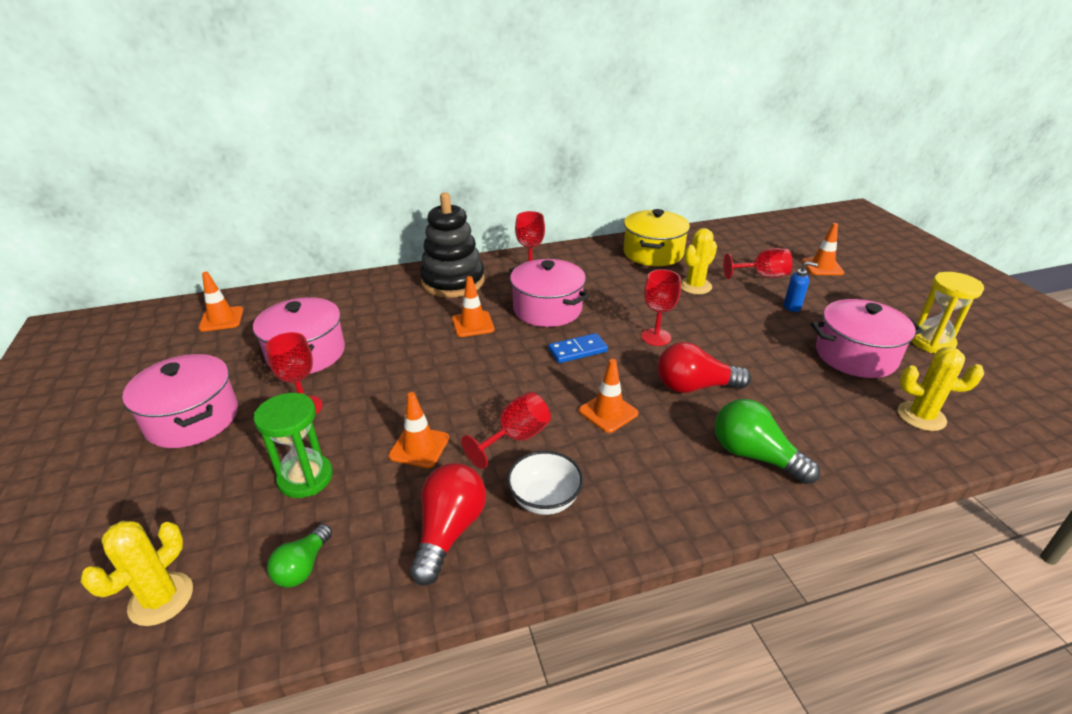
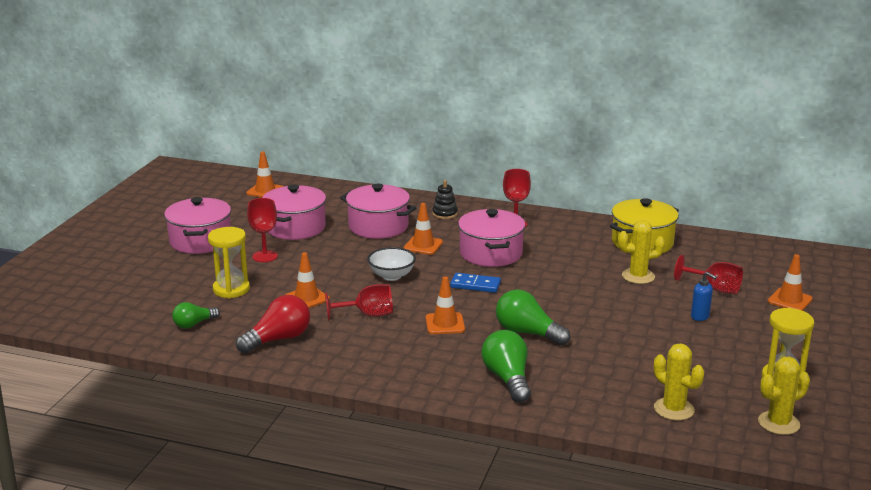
camera: 35 degrees right, 10 degrees down
(161, 599) = (123, 311): yellow cactus -> yellow cactus (778, 423)
(305, 478) = (231, 289): green hourglass -> yellow hourglass
(453, 282) = (445, 214): black stacking toy -> black stacking toy, size x0.44
(545, 499) = (346, 347): white bowl -> white bowl (391, 276)
(656, 337) = (547, 297): red goblet -> none
(694, 386) = (527, 333): red light bulb -> green light bulb
(855, 356) = (693, 362): pink pot -> pink pot (378, 226)

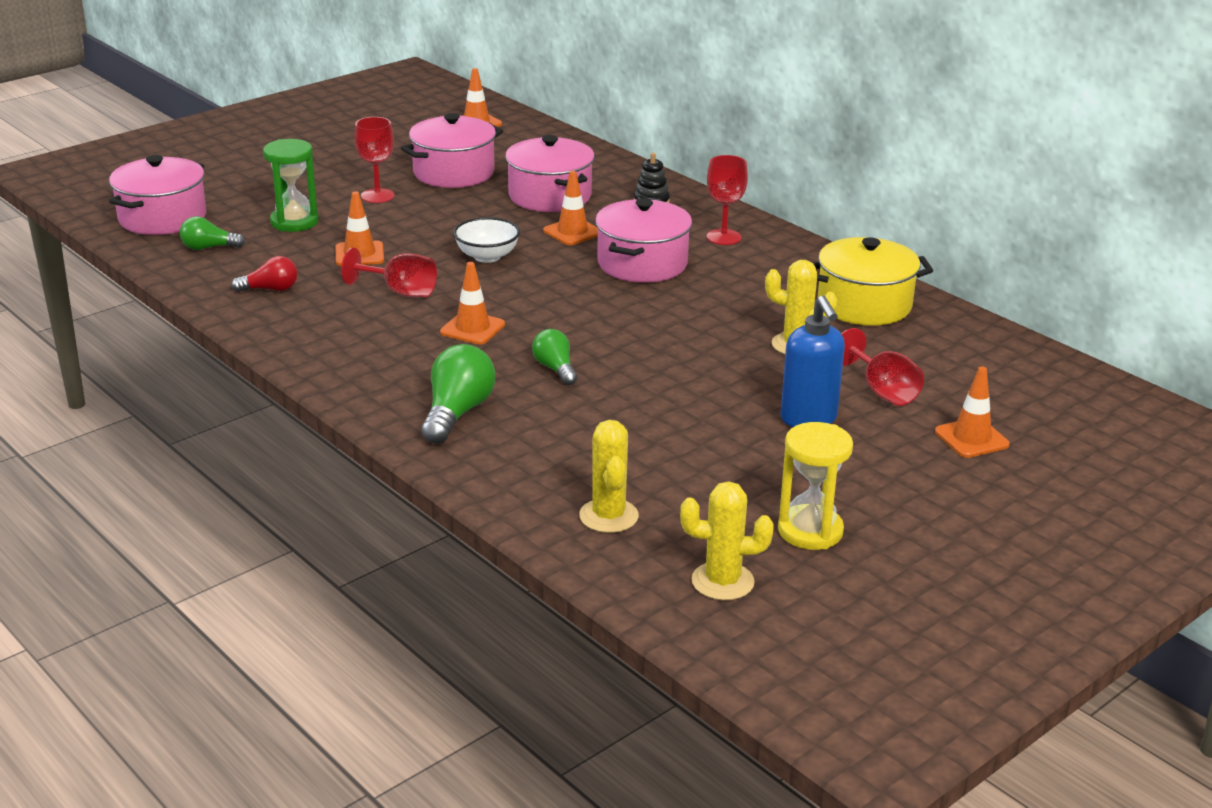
camera: 30 degrees right, 5 degrees up
(200, 241) = (332, 161): pink pot -> pink pot (162, 218)
(231, 289) = (294, 222): yellow hourglass -> green hourglass
(278, 339) = (270, 289): red light bulb -> red light bulb, size x0.62
(475, 285) = (571, 295): blue domino -> none
(527, 333) = (555, 369): green light bulb -> green light bulb, size x0.62
(700, 317) = (809, 419): blue soap dispenser -> blue soap dispenser, size x1.78

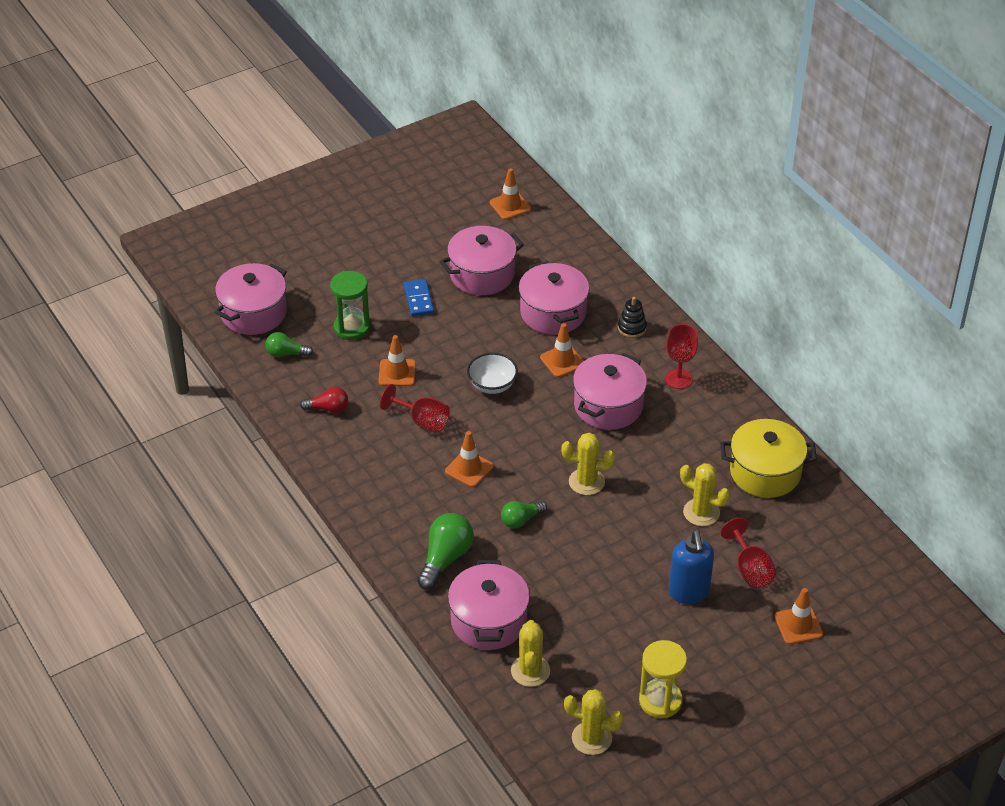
camera: 10 degrees right, 15 degrees up
(377, 196) = (418, 299): red goblet -> blue domino
(534, 469) = (488, 621): none -> pink pot
(555, 369) = (521, 520): green light bulb -> green light bulb turned 105 degrees counterclockwise
(634, 329) = (586, 482): none -> yellow cactus

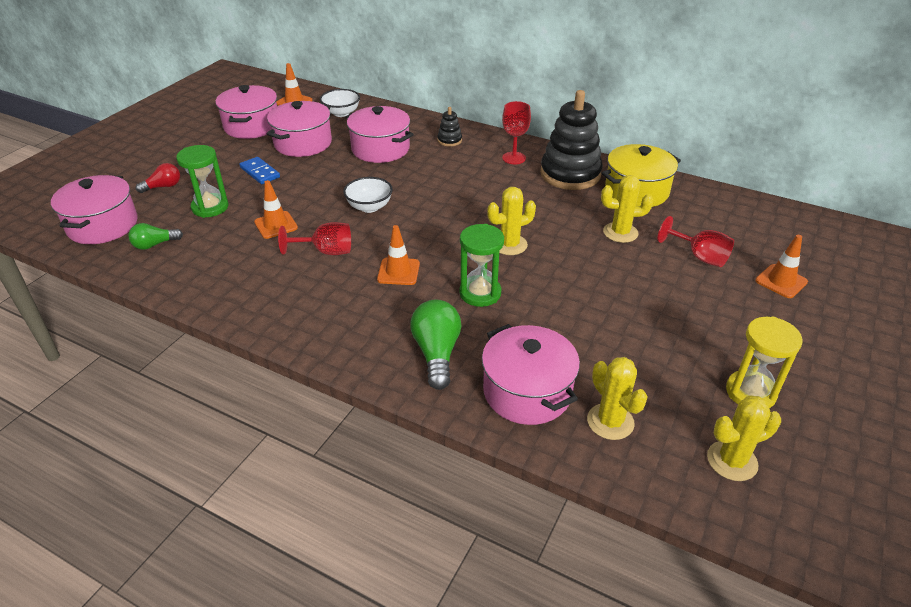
camera: 30 degrees left, 5 degrees down
(328, 408) = (225, 272): red light bulb -> red light bulb (163, 187)
(521, 520) = (480, 293): green light bulb -> green hourglass
(548, 243) = (341, 113): none -> white bowl
(562, 361) = (414, 174): orange traffic cone -> none
(608, 406) = (477, 190): pink pot -> pink pot (252, 126)
(689, 593) = (674, 292): blue soap dispenser -> none
(718, 423) = (570, 174): none -> black stacking toy

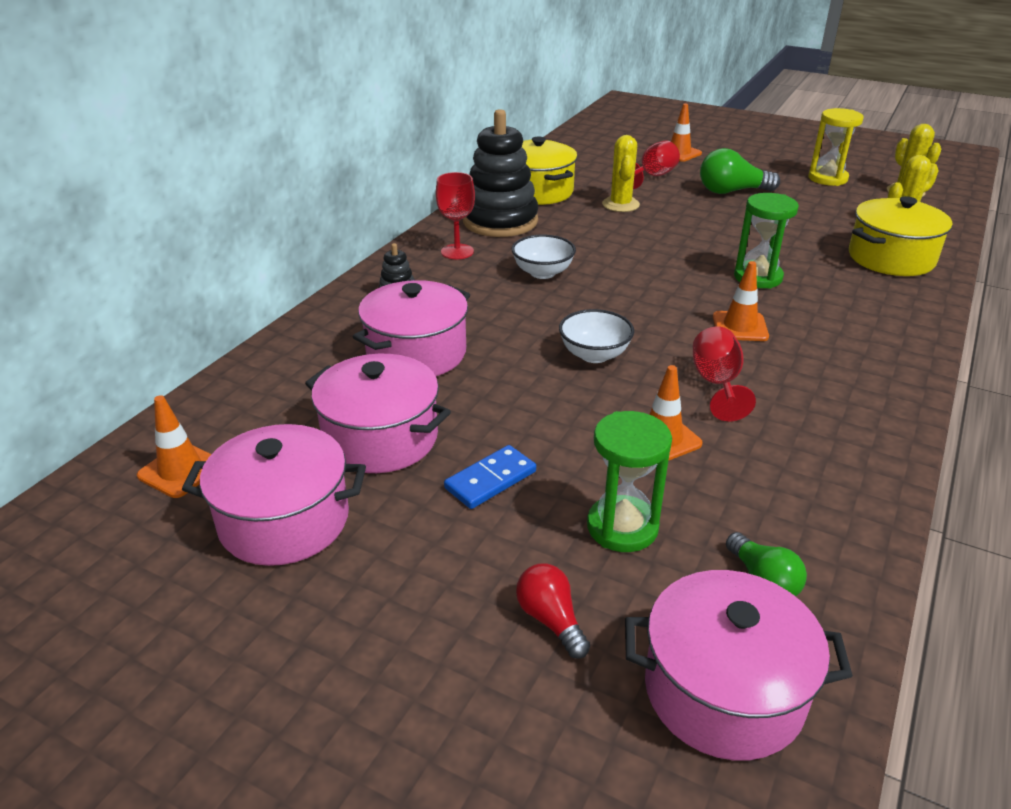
camera: 90 degrees left, 5 degrees down
(341, 113) = (263, 402): white bowl -> white bowl (542, 273)
(437, 353) = (870, 301): green light bulb -> green light bulb (732, 191)
(509, 245) = (660, 260): yellow cactus -> none
(527, 392) = (891, 258): pink pot -> yellow pot

